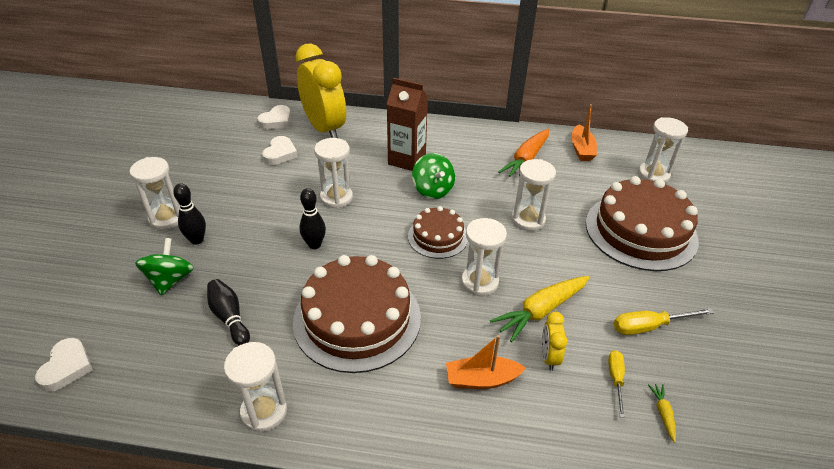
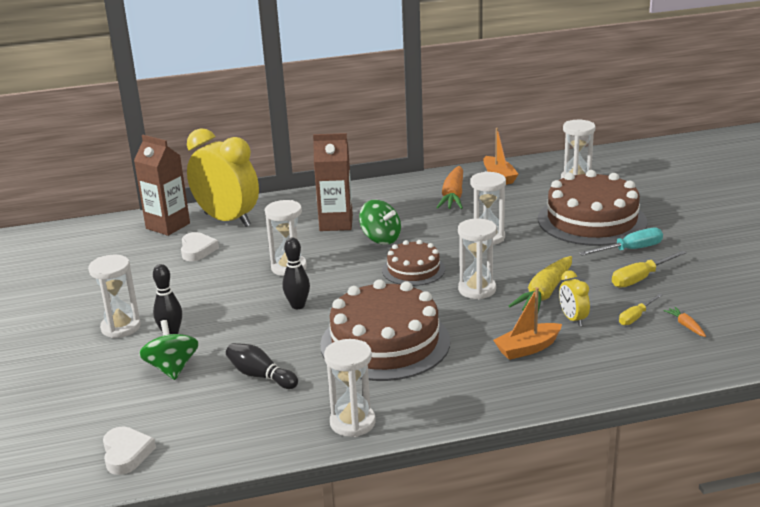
camera: 20 degrees left, 15 degrees down
(276, 121) = (168, 226): white heart -> brown carton
(615, 379) = (636, 317): yellow screwdriver -> yellow screwdriver turned 120 degrees counterclockwise
(659, 283) = (630, 250): none -> turquoise screwdriver
(663, 414) = (686, 326): yellow carrot -> orange carrot

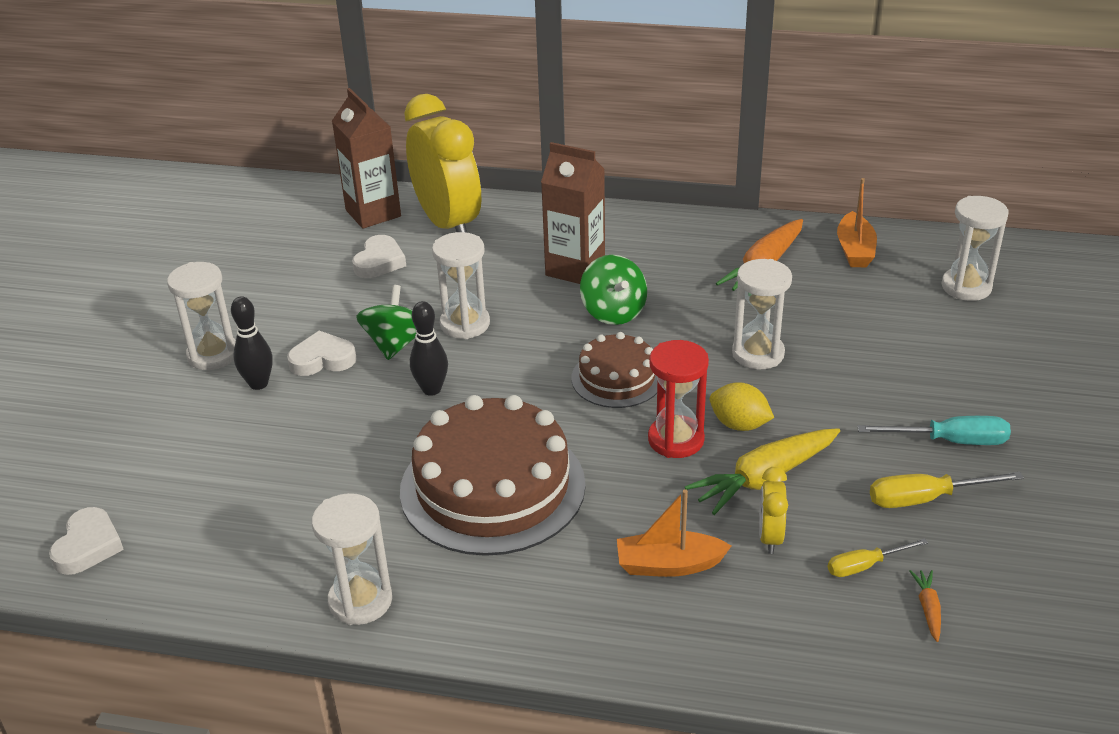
camera: 25 degrees right, 10 degrees up
(172, 368) = (223, 437): green spinning top -> green spinning top (395, 344)
(205, 310) = (322, 359): none -> white heart
(260, 376) = (309, 485): black bowling pin -> none
(477, 289) = (676, 440): white hourglass -> red hourglass
(507, 273) = (739, 424): none -> yellow lemon
(591, 220) = (932, 369): brown cake -> none

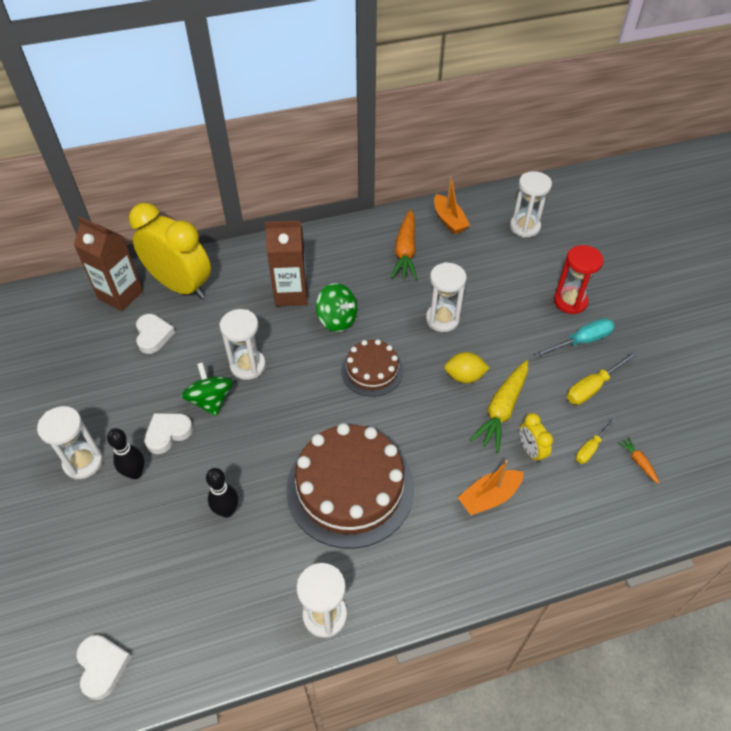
camera: 30 degrees left, 15 degrees up
(431, 389) = (260, 427): black bowling pin -> black bowling pin (227, 511)
(676, 440) = (436, 403): red hourglass -> red hourglass (570, 301)

